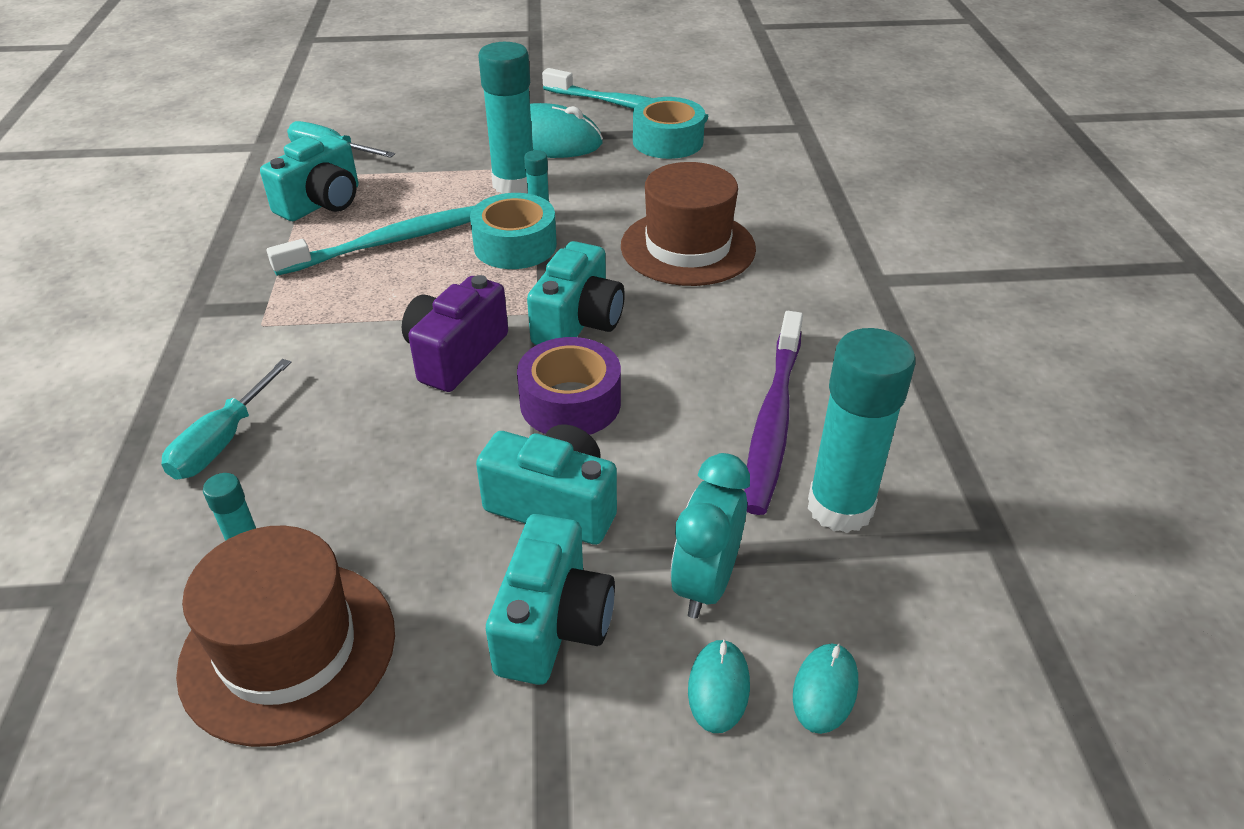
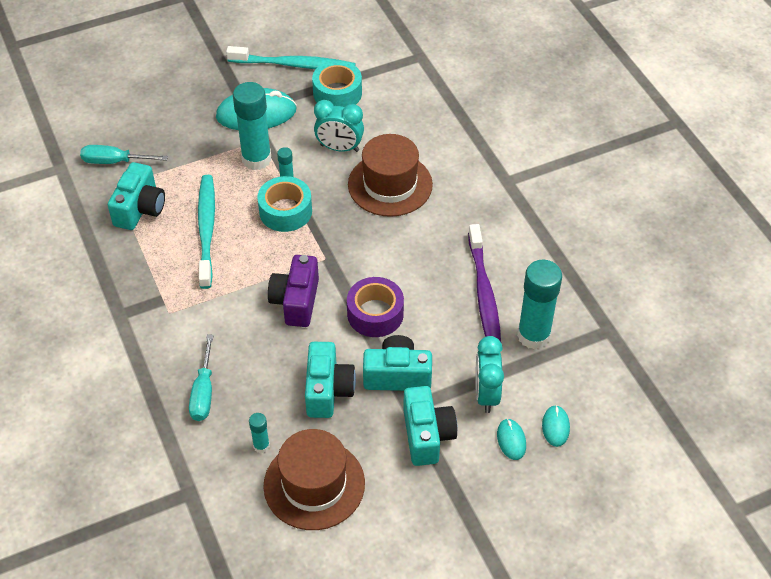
camera: 20 degrees left, 10 degrees up
(391, 242) = (206, 229): turquoise toothbrush -> turquoise toothbrush turned 45 degrees counterclockwise
(578, 322) = (353, 259): turquoise camera -> turquoise camera (328, 390)
(637, 195) = (339, 148): none -> turquoise clock

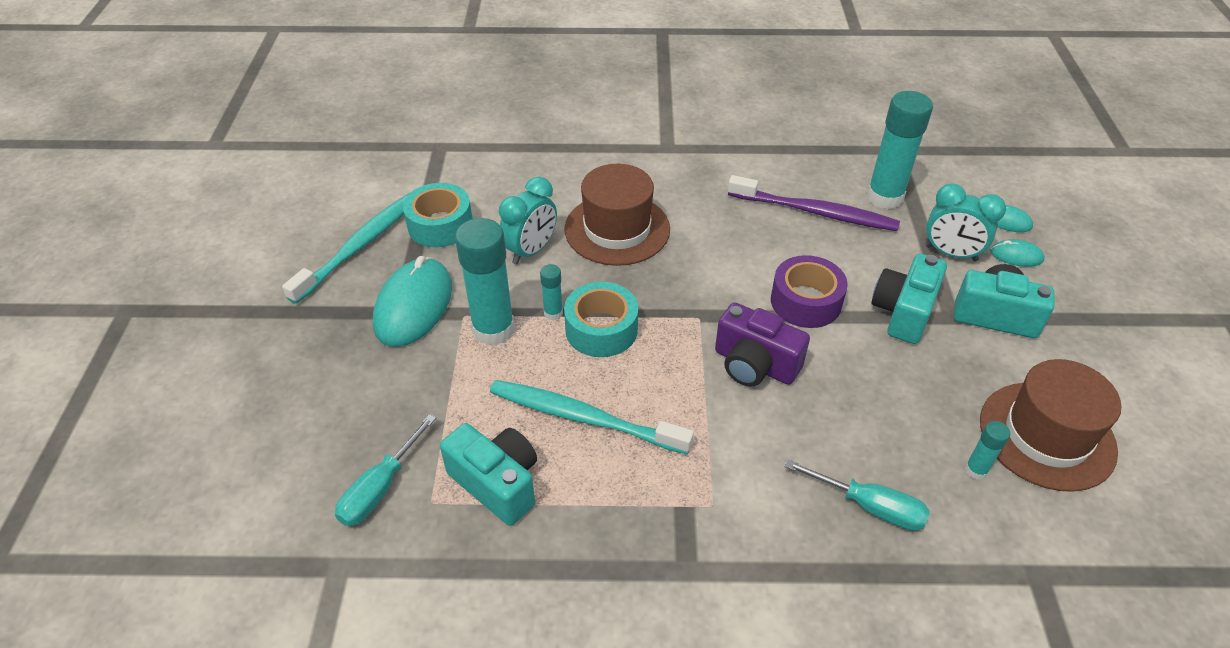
camera: 65 degrees left, 5 degrees down
(328, 390) = (906, 378): turquoise camera -> none

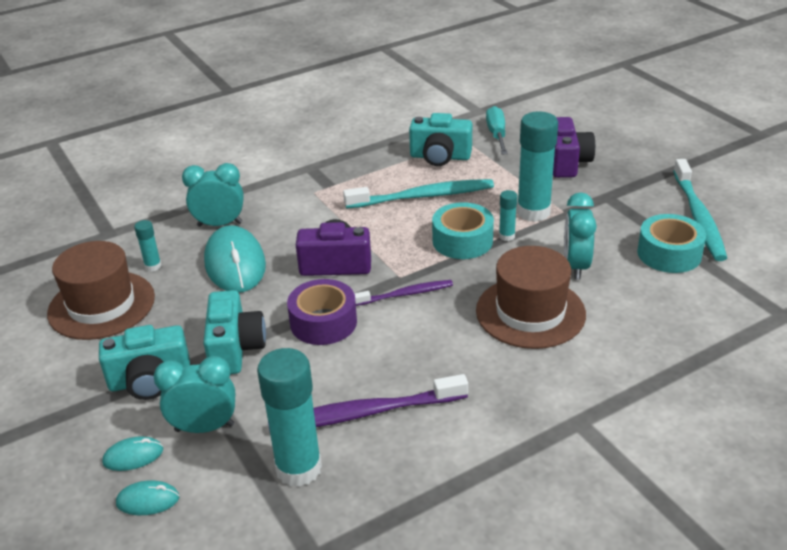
camera: 150 degrees right, 10 degrees down
(369, 383) = (567, 162): none -> purple camera
(414, 306) = (603, 202): turquoise mouse -> turquoise mouse (235, 264)
(708, 295) = (406, 294): none -> purple toothbrush
(869, 506) = (219, 224): turquoise screwdriver -> turquoise clock

